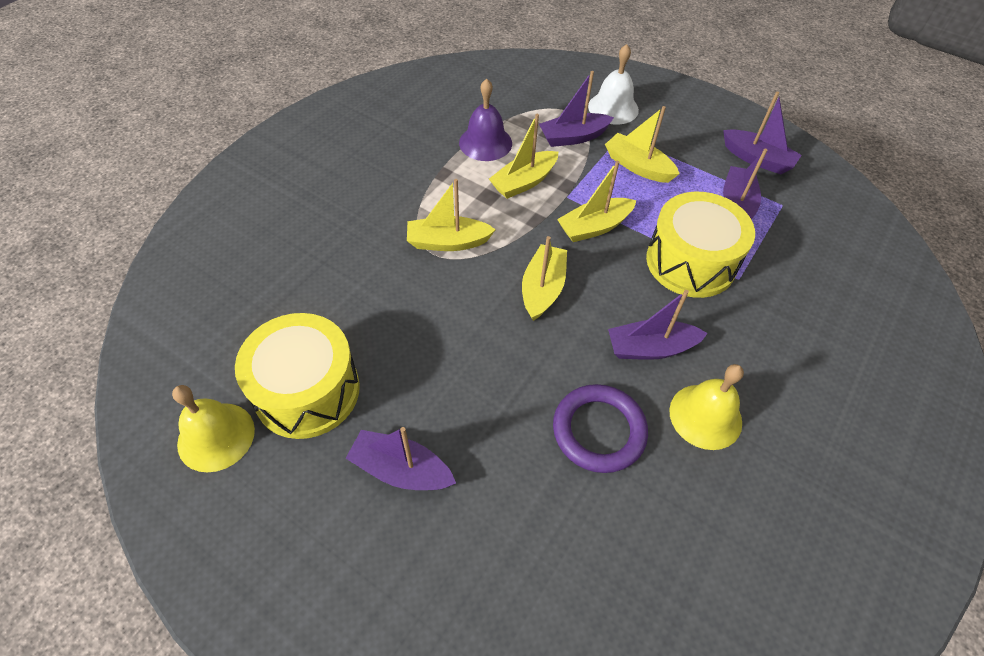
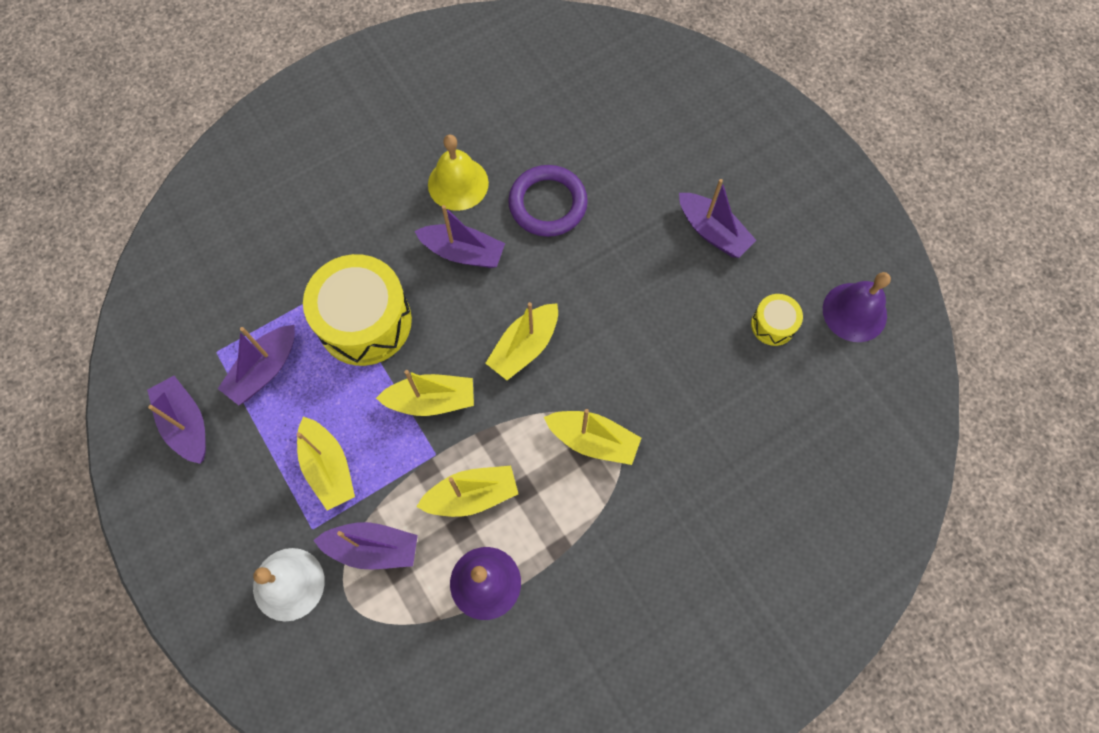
camera: 155 degrees left, 15 degrees up
(216, 436) = (854, 312): yellow bell -> purple bell
(307, 391) = (773, 324): yellow drum -> yellow drum, size x0.48

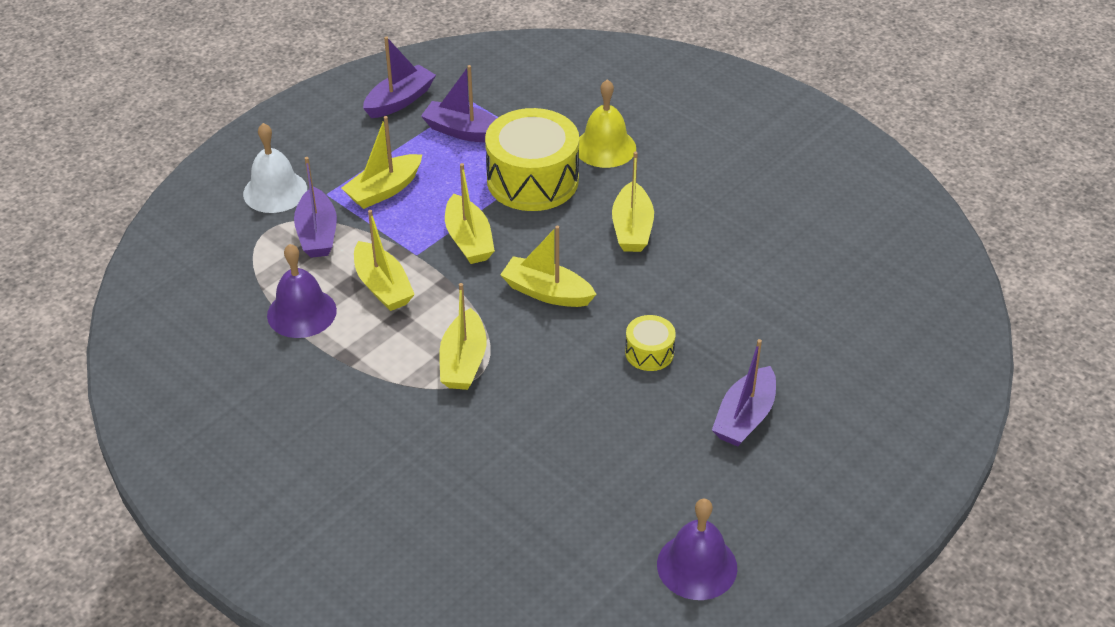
camera: 75 degrees right, 25 degrees down
(458, 183) = (707, 209): yellow bell -> yellow bell (605, 147)
(463, 252) = (632, 228): purple boat -> yellow boat
(547, 204) = (716, 278): purple ring -> none
(773, 324) = (649, 489): yellow drum -> yellow drum (649, 352)

